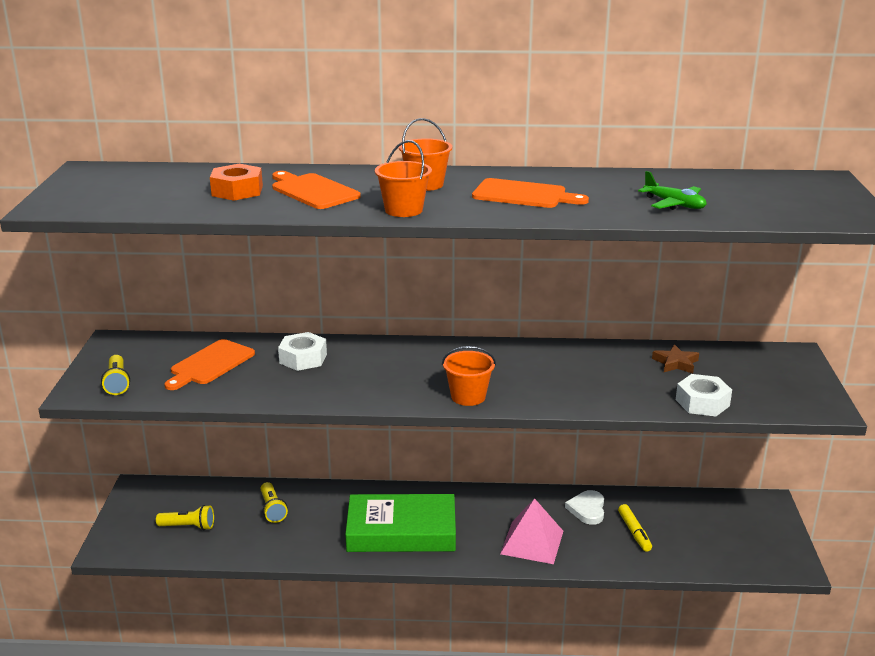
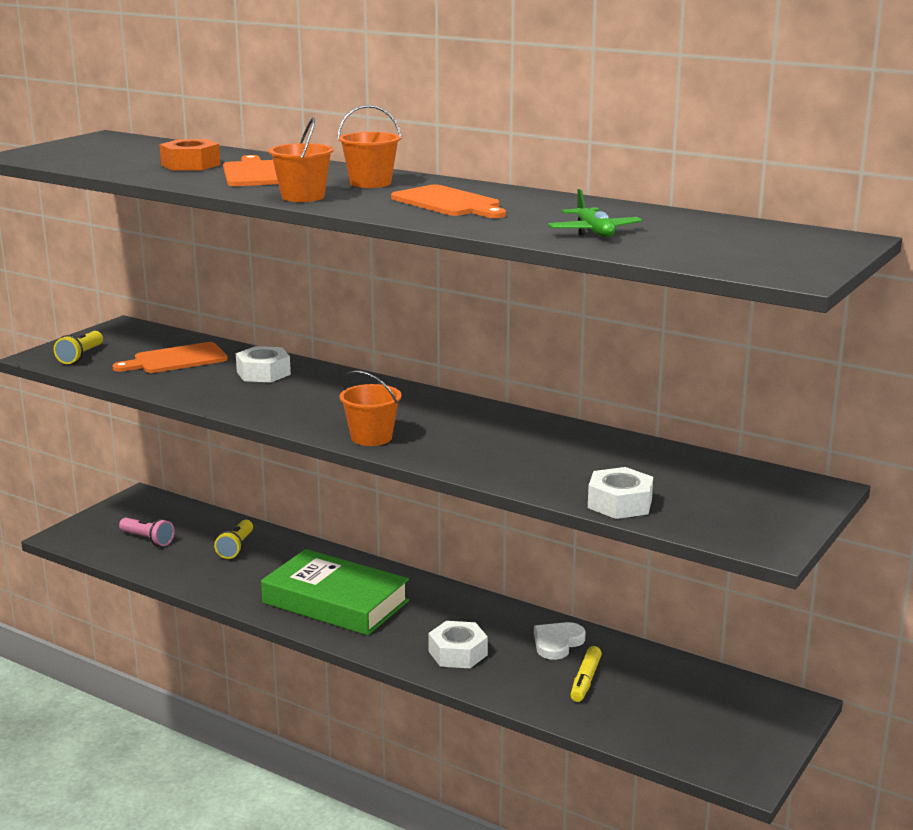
camera: 30 degrees right, 5 degrees down
(188, 526) = (148, 539): yellow flashlight -> pink flashlight
(532, 542) = (457, 653): pink pyramid -> white nut
(675, 363) = (648, 463): brown star -> none

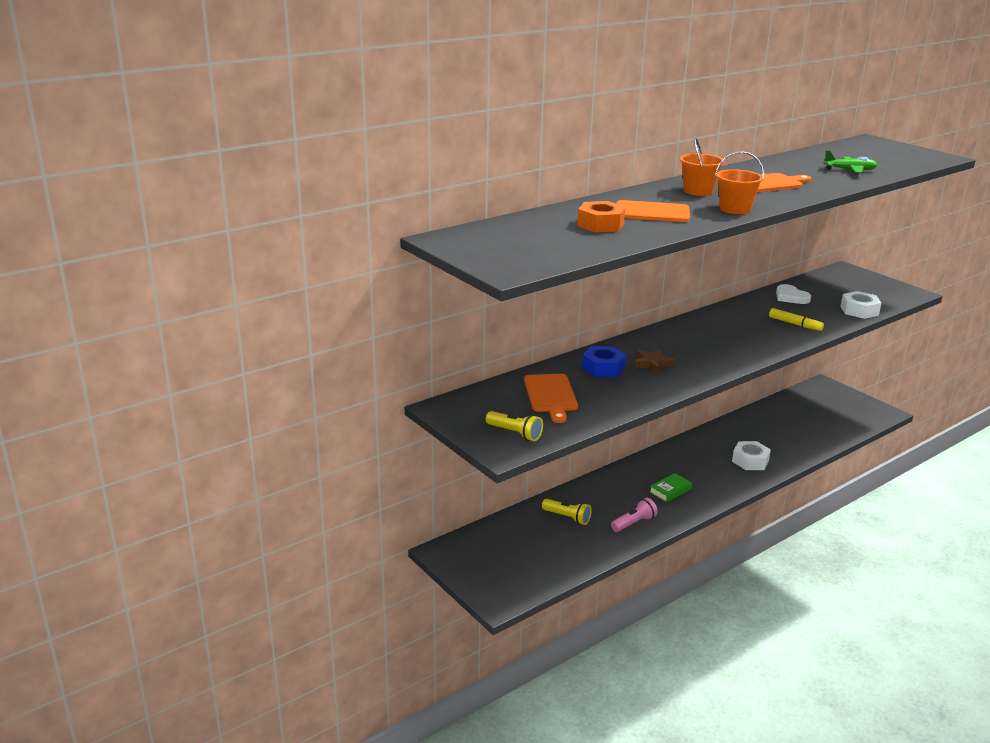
camera: 70 degrees left, 5 degrees up
(148, 539) = (530, 557): pink flashlight -> pink flashlight (634, 523)
(263, 373) = (603, 368): white nut -> blue nut
(294, 393) = (652, 364): none -> brown star
(335, 602) = (670, 490): green book -> green book, size x0.42
(371, 437) = (746, 352): orange bucket -> none
(557, 643) = (747, 429): white heart -> white heart (791, 297)
(585, 680) = (790, 430): yellow marker -> yellow marker (795, 324)

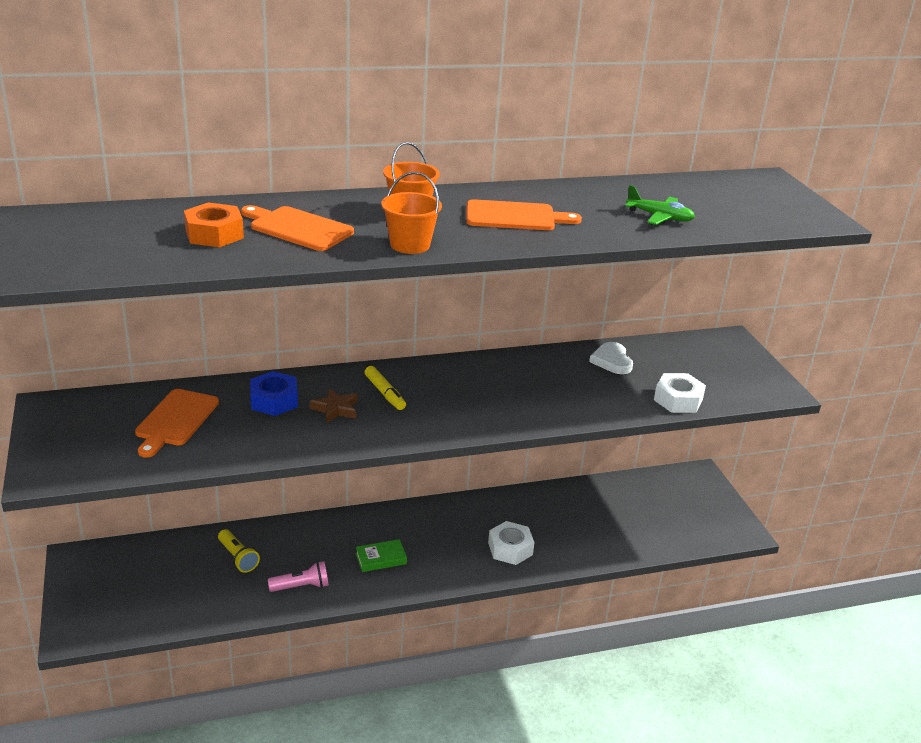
camera: 20 degrees right, 5 degrees up
(515, 433) = (80, 457): yellow flashlight -> none
(795, 324) = (571, 399): yellow marker -> yellow marker (385, 393)

